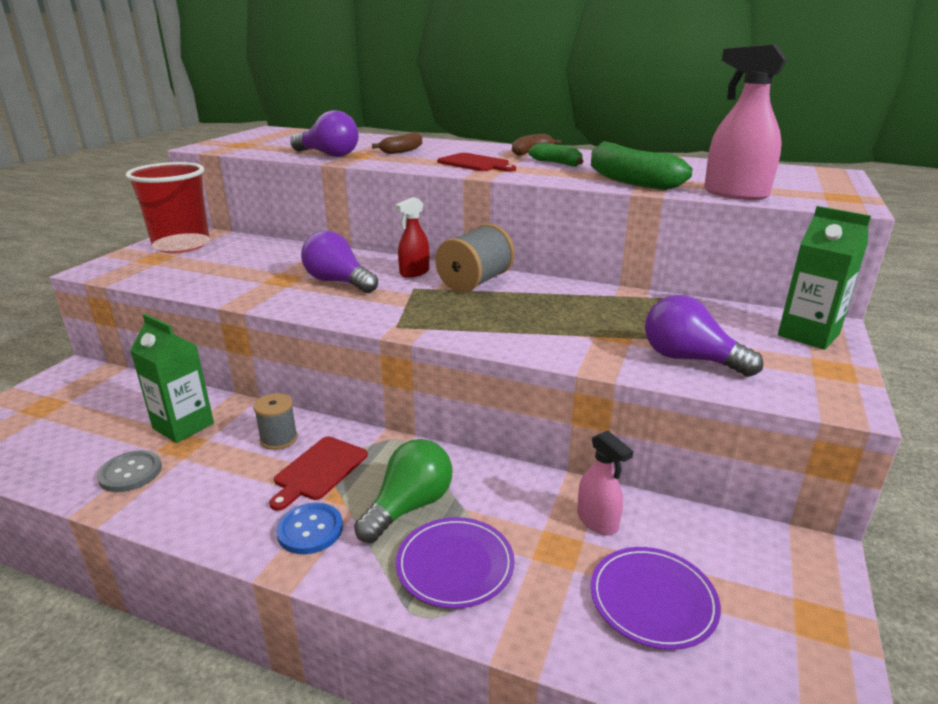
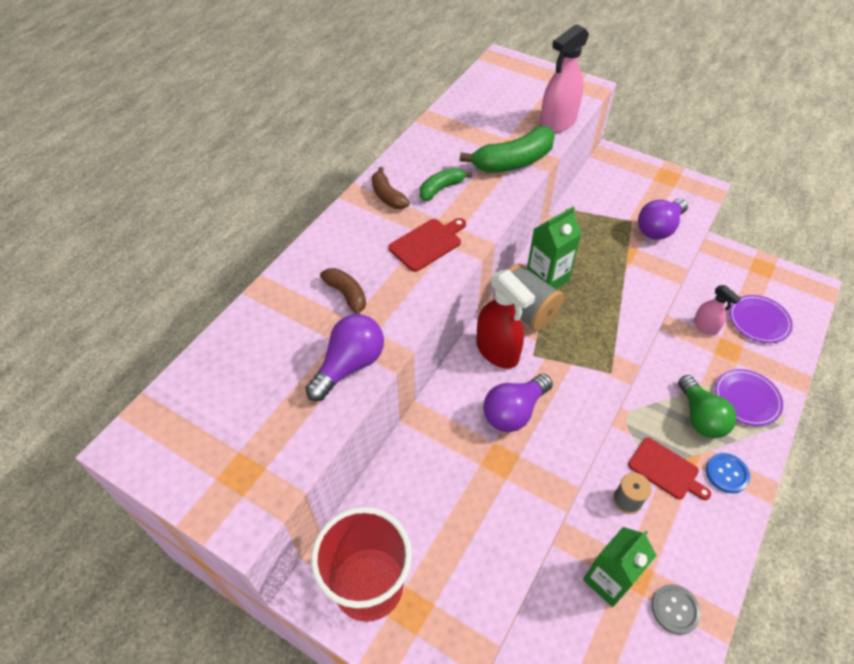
camera: 80 degrees left, 25 degrees up
(409, 506) = (700, 417): green light bulb -> green light bulb turned 150 degrees counterclockwise
(414, 272) = (497, 351): red spray bottle -> red spray bottle, size x1.62
(597, 521) = (705, 327): pink spray bottle -> pink spray bottle turned 75 degrees clockwise
(808, 335) = (626, 168): green carton -> green carton (547, 278)

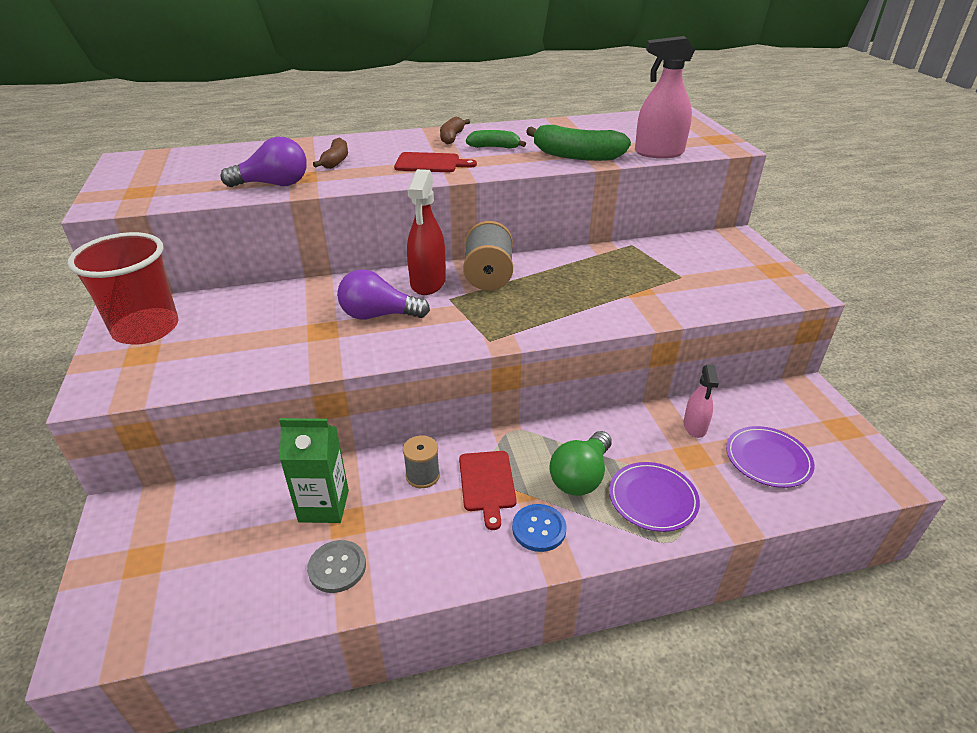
camera: 45 degrees right, 15 degrees down
(547, 278) = (539, 269): green carton -> none
(659, 228) = (701, 292): purple light bulb -> none

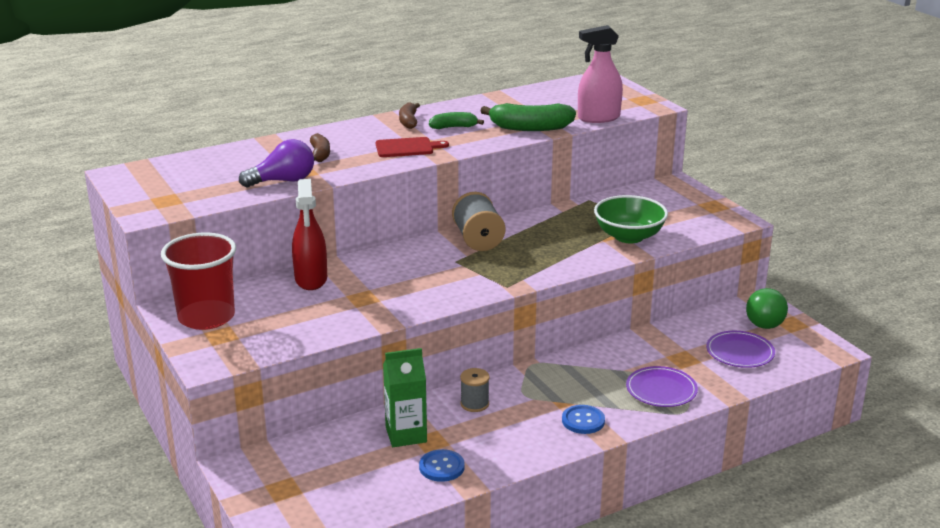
camera: 15 degrees left, 10 degrees down
(337, 567) = (441, 467): grey button -> blue button
(378, 315) = (403, 281): purple light bulb -> none
(428, 283) = (428, 251): red spray bottle -> red spray bottle (311, 279)
(487, 484) = (529, 401): red cutting board -> none
(581, 476) = (601, 385): green light bulb -> green light bulb (765, 320)
(661, 295) = (629, 236): none -> green bowl
(694, 427) = (678, 339): pink spray bottle -> none

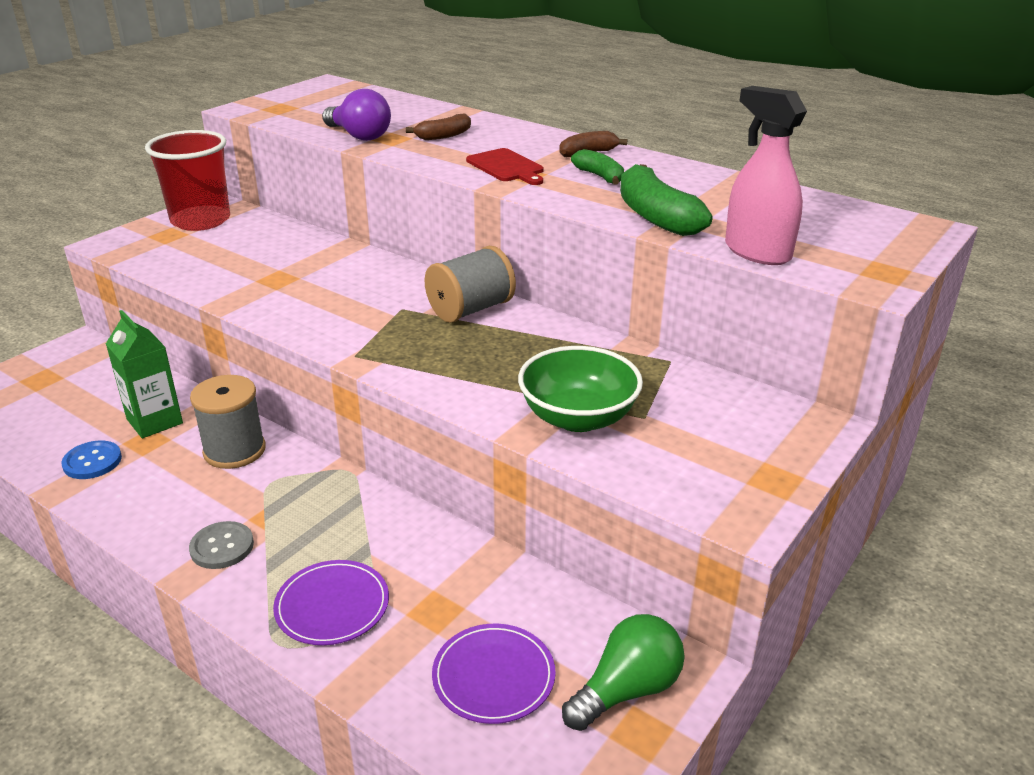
camera: 65 degrees right, 5 degrees up
(311, 279) = (305, 245): red spray bottle -> none
(474, 404) = (234, 450): grey spool -> grey spool, size x1.64
(583, 421) = (222, 547): blue button -> grey button
(765, 320) = (626, 690): green light bulb -> green light bulb turned 150 degrees clockwise

